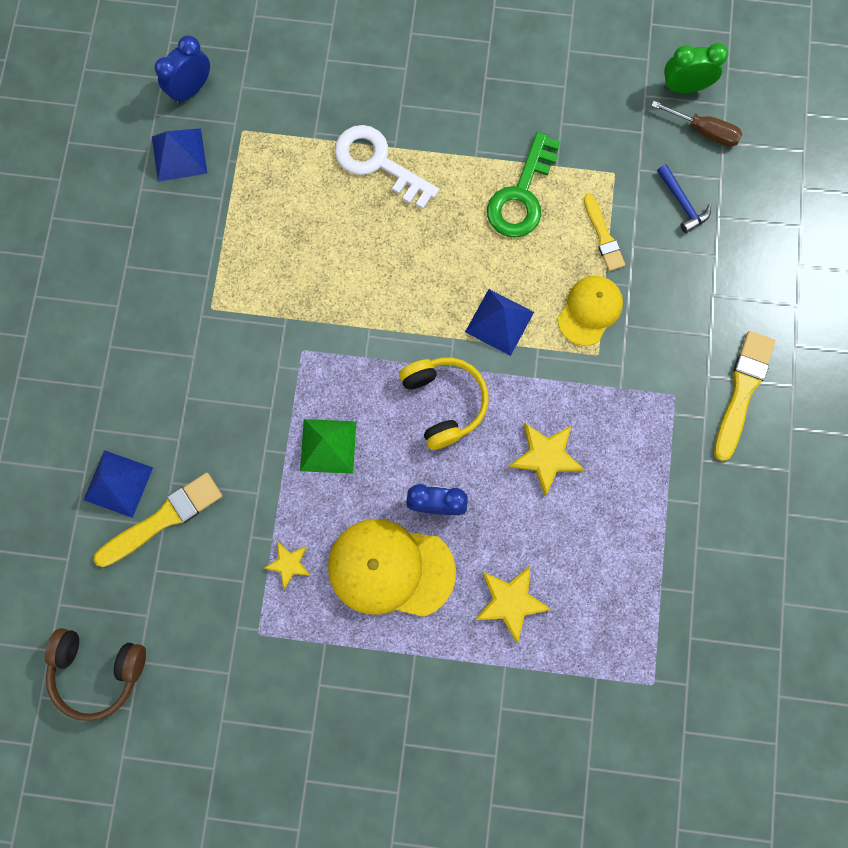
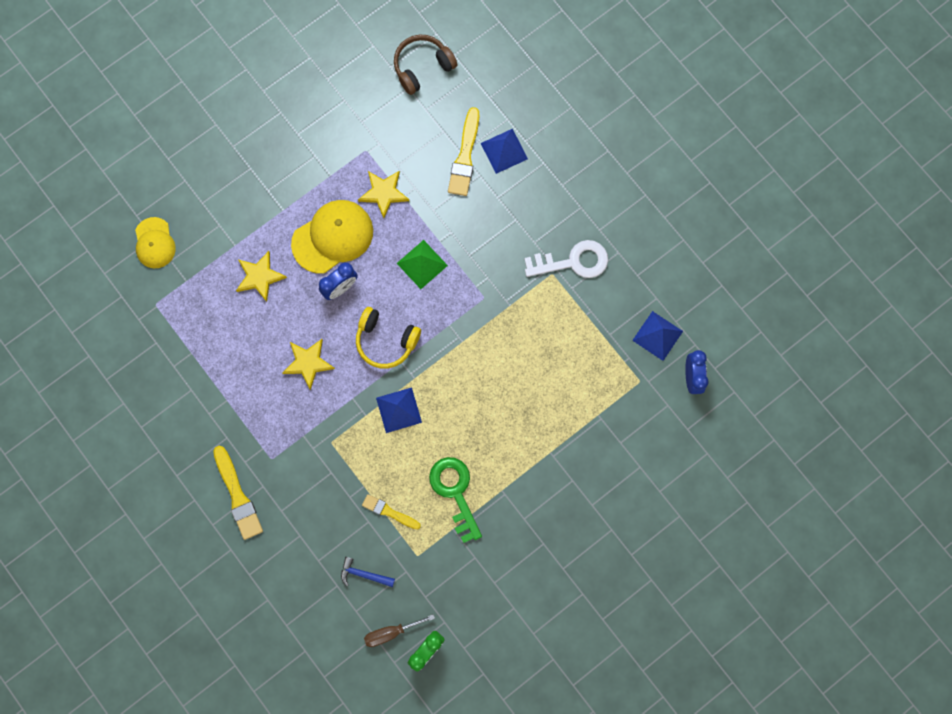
camera: 135 degrees right, 0 degrees up
(289, 564) = (383, 193): yellow star -> yellow star, size x1.62
(379, 163) = (549, 434): white key -> white key (572, 262)
(590, 310) = (357, 462): yellow cap -> yellow cap (154, 243)

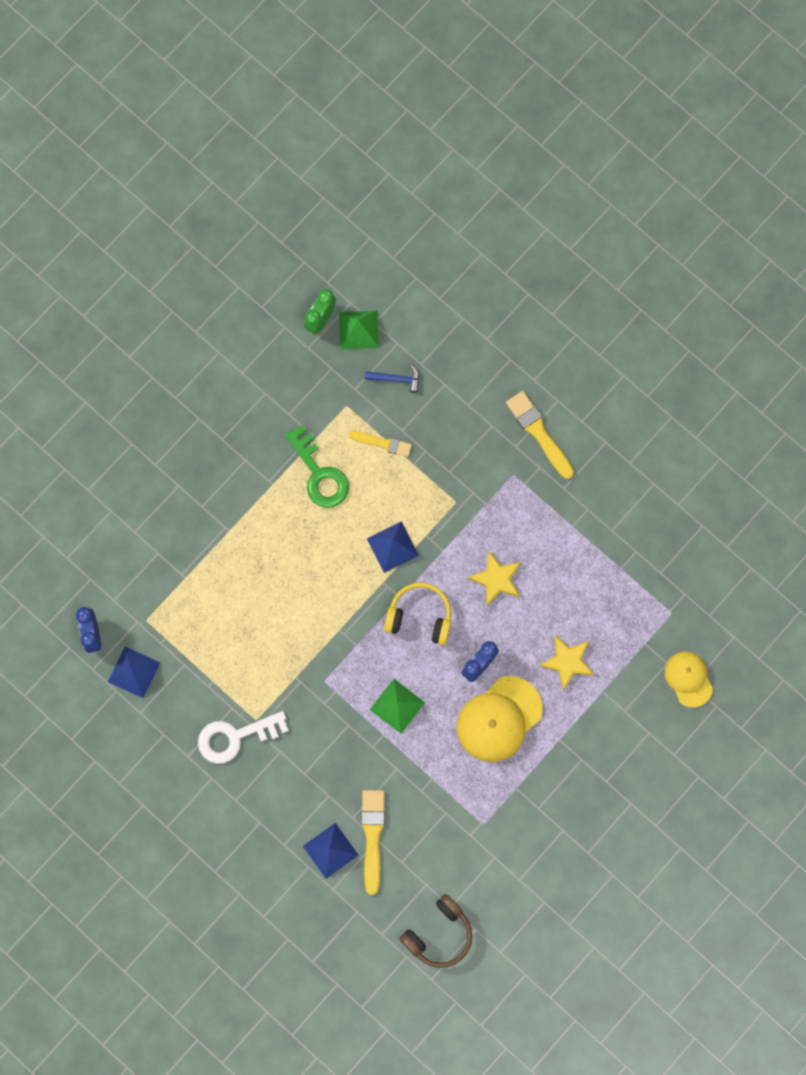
camera: 170 degrees right, 0 degrees up
(383, 193) = (454, 778): yellow star -> none
(391, 632) = (358, 330): brown screwdriver -> green pyramid

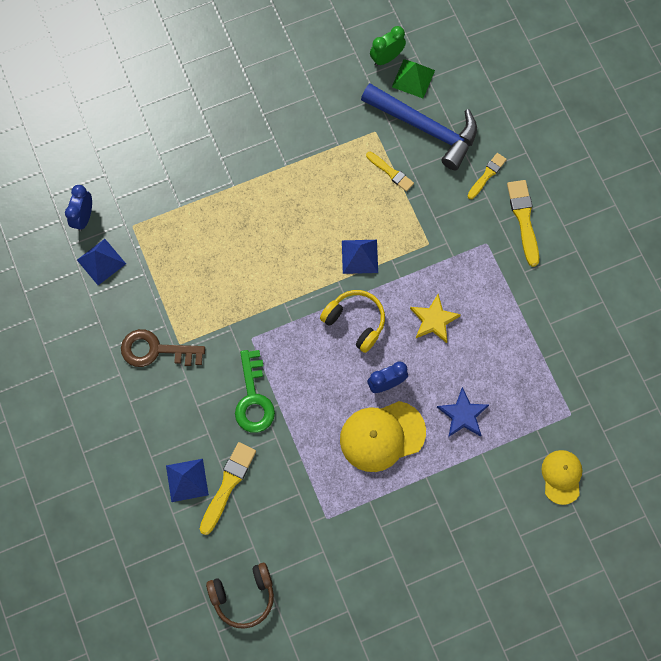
camera: 25 degrees right, 5 degrees down
(235, 737) = (156, 350): white key -> brown key
(319, 473) = (328, 173): green key -> green key (253, 398)
(396, 379) = (425, 128): blue hammer -> blue hammer, size x2.49
(397, 706) = (301, 386): green pyramid -> none
(481, 402) = (487, 175): none -> yellow brush
(567, 661) = (463, 415): yellow star -> blue star

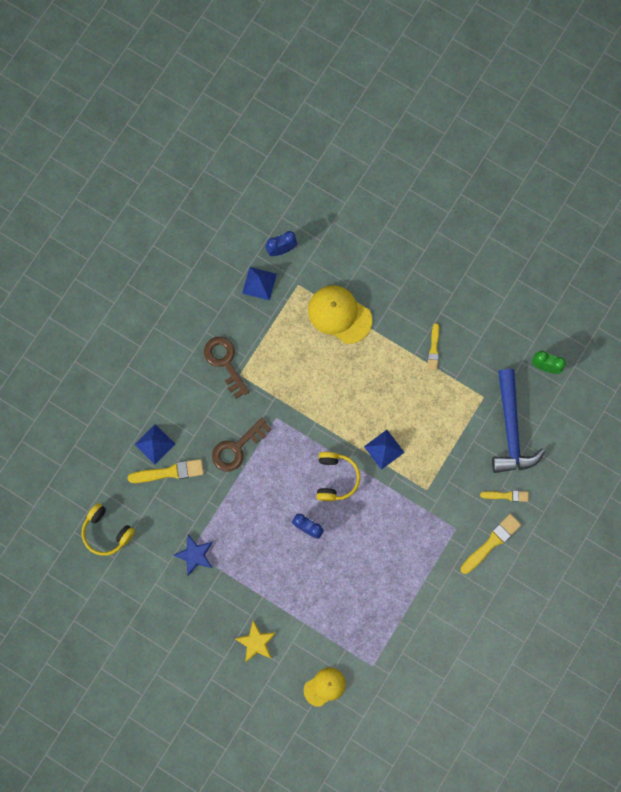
camera: 55 degrees right, 5 degrees up
(243, 596) = (106, 532): brown headphones -> yellow headphones
(253, 398) = (237, 448): green key -> brown key
(382, 436) = (270, 549): yellow cap -> yellow cap (339, 314)
(391, 172) = (460, 428): yellow brush -> yellow brush (433, 349)
(413, 78) = (543, 395): green pyramid -> none
(434, 320) = (374, 529): yellow star -> yellow star (256, 642)
(463, 415) = (321, 593): blue star -> blue star (195, 555)

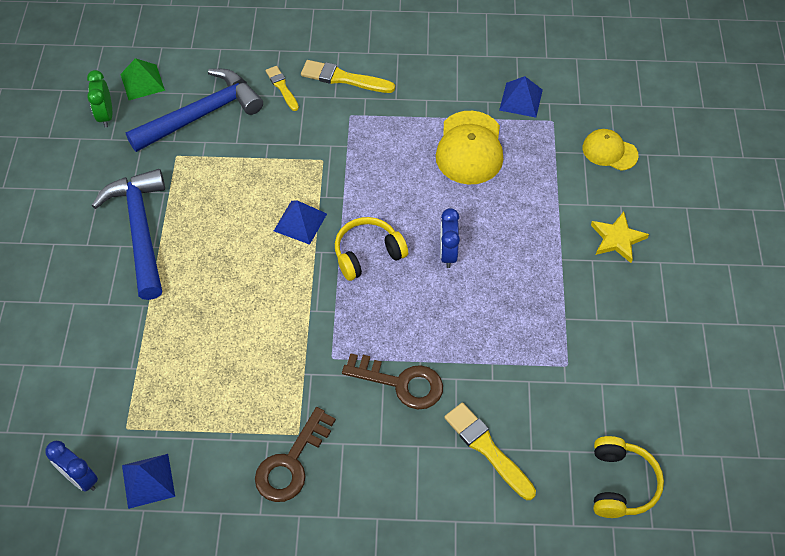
camera: 120 degrees left, 20 degrees down
(155, 444) = (462, 490): blue pyramid -> blue pyramid (521, 100)
(195, 555) = (569, 358): blue star -> none
(339, 314) = (146, 355): yellow cap -> yellow cap (470, 148)
(433, 349) = (140, 230): yellow brush -> blue hammer
(564, 403) = (142, 82): none -> green pyramid

